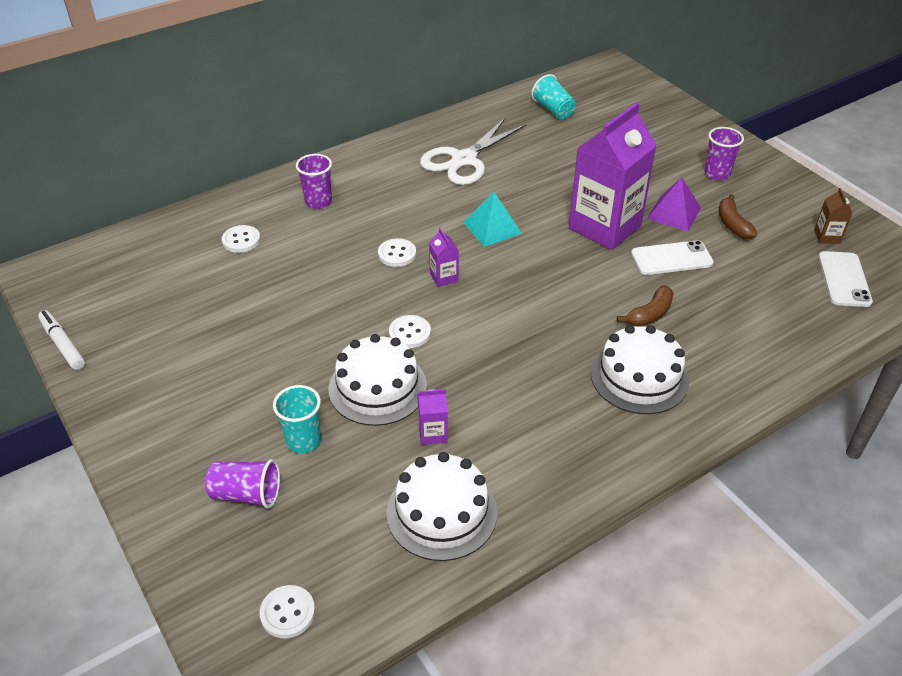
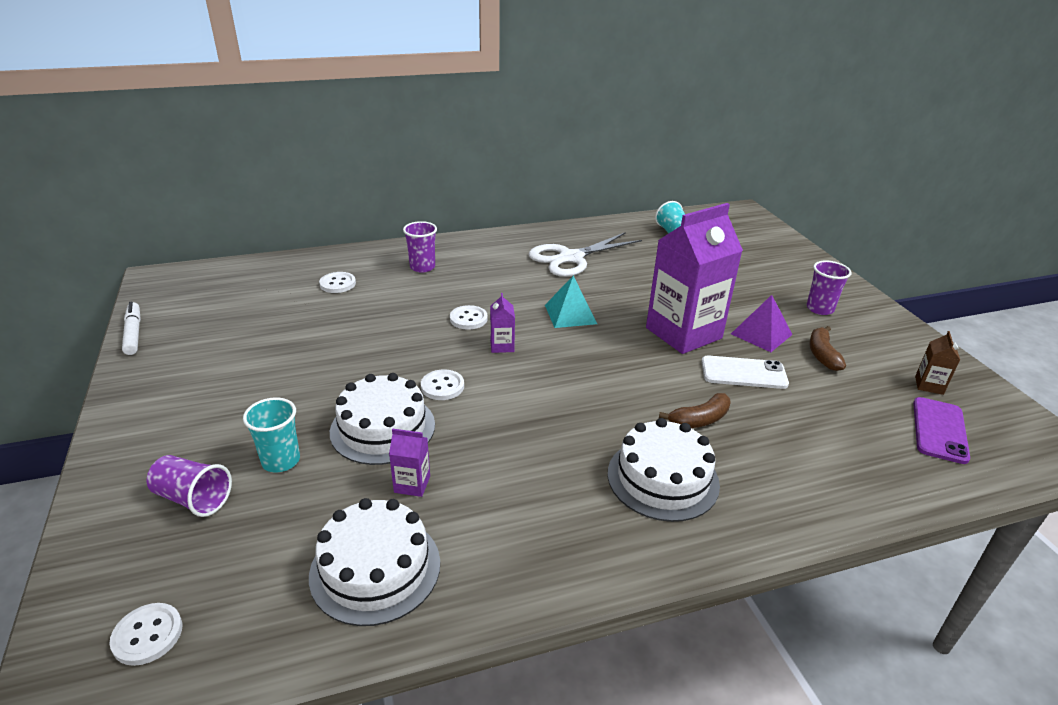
camera: 15 degrees right, 10 degrees down
(844, 279) = (939, 430): white phone -> purple phone

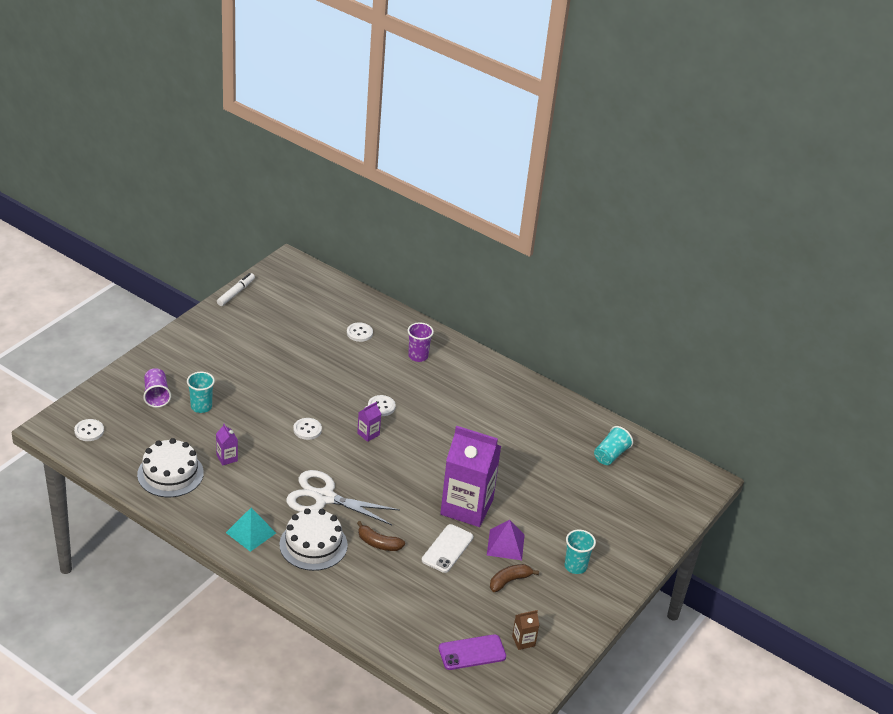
camera: 50 degrees right, 5 degrees up
(383, 428) = (254, 426): white cake -> none
(570, 314) = (434, 447): turquoise pyramid -> turquoise pyramid (251, 533)
(571, 258) = (509, 417): white scissors -> white scissors (324, 497)
(743, 373) = (447, 549): white phone -> white phone turned 60 degrees clockwise
(820, 309) = (575, 566): purple cup -> turquoise cup

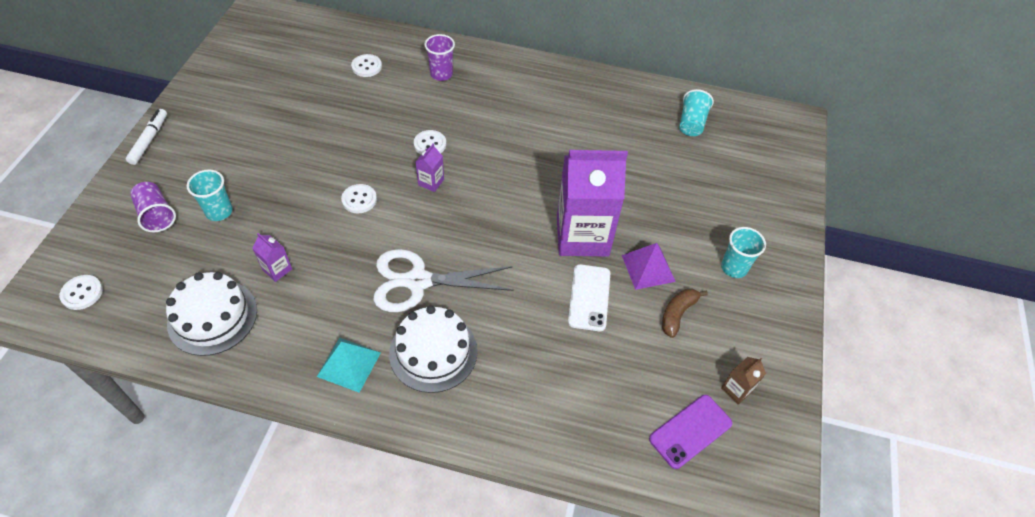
camera: 20 degrees left, 15 degrees up
(236, 293) = (208, 60): white marker -> white marker (149, 140)
(378, 543) = (509, 320): brown banana -> none

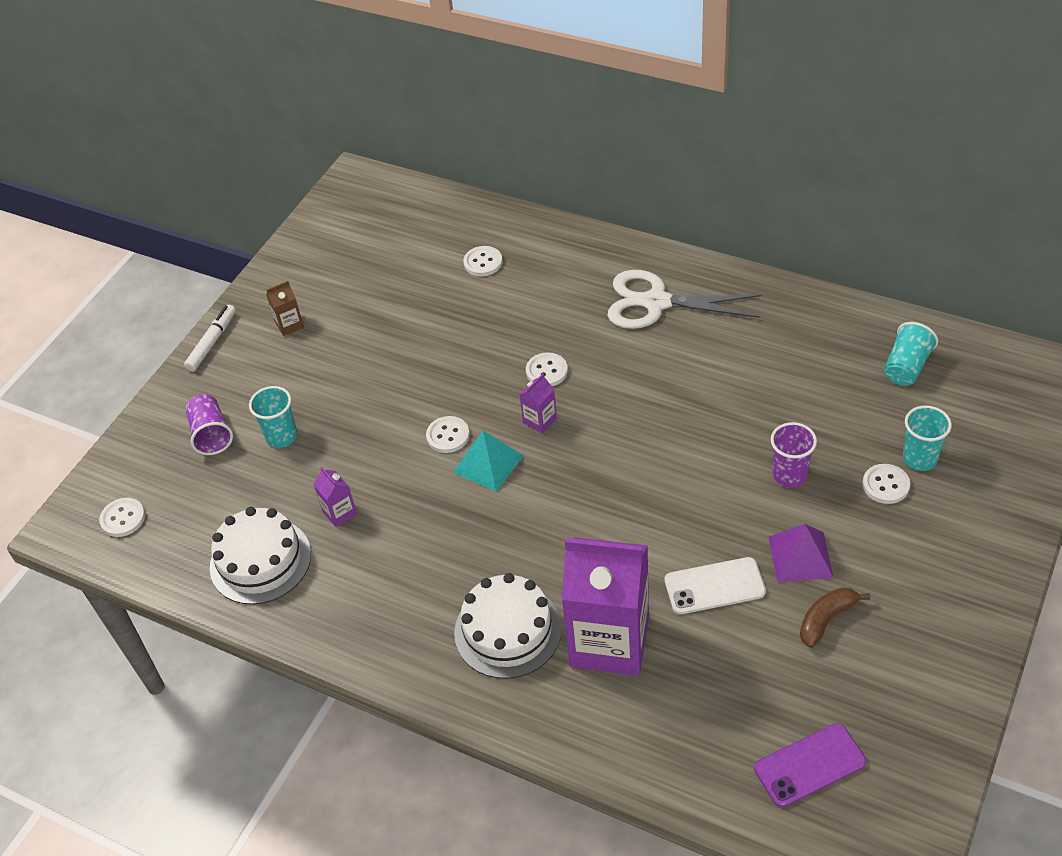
camera: 20 degrees right, 5 degrees down
(349, 364) = (407, 633): turquoise pyramid -> turquoise pyramid (488, 463)
(418, 281) = (503, 544): white scissors -> white scissors (656, 302)
(441, 74) = (577, 278): purple cup -> purple cup (789, 475)
(582, 236) = (722, 507): purple carton -> purple carton (609, 641)
(589, 297) = (714, 586): white phone -> white phone turned 60 degrees clockwise
(697, 209) = (885, 485): none -> white button
(734, 267) = (918, 568): turquoise cup -> turquoise cup (919, 459)
(736, 389) = (883, 723): brown carton -> brown carton (289, 325)

